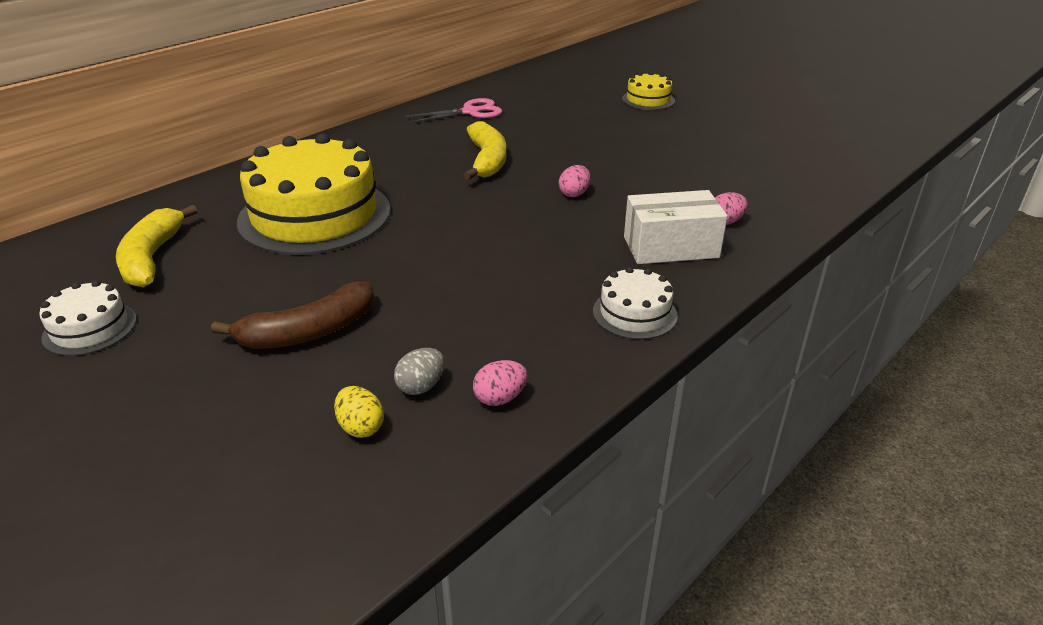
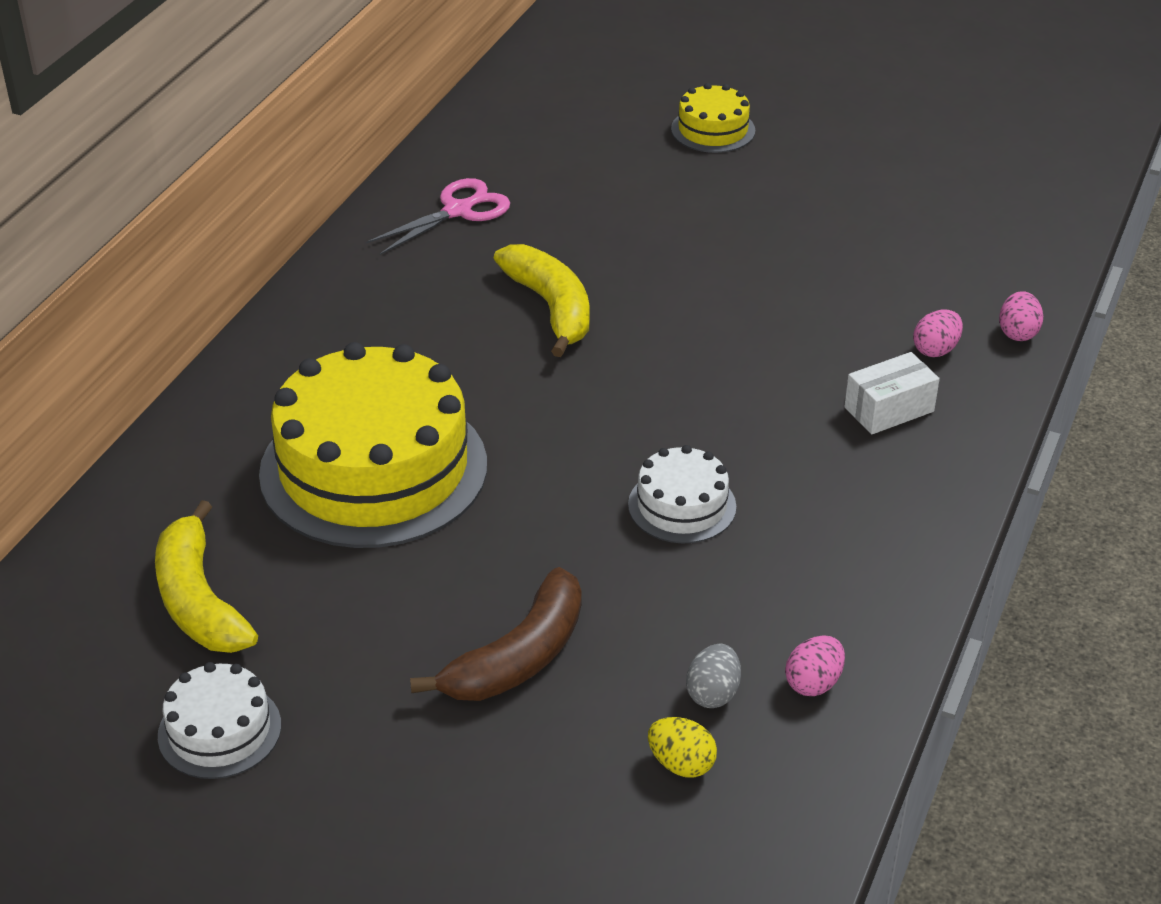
camera: 20 degrees left, 5 degrees up
(574, 194) = (713, 345): pink egg -> pink egg (1017, 333)
(634, 313) = (899, 524): white cake -> white cake (682, 505)
(670, 247) = (889, 409): white box -> white box, size x0.66

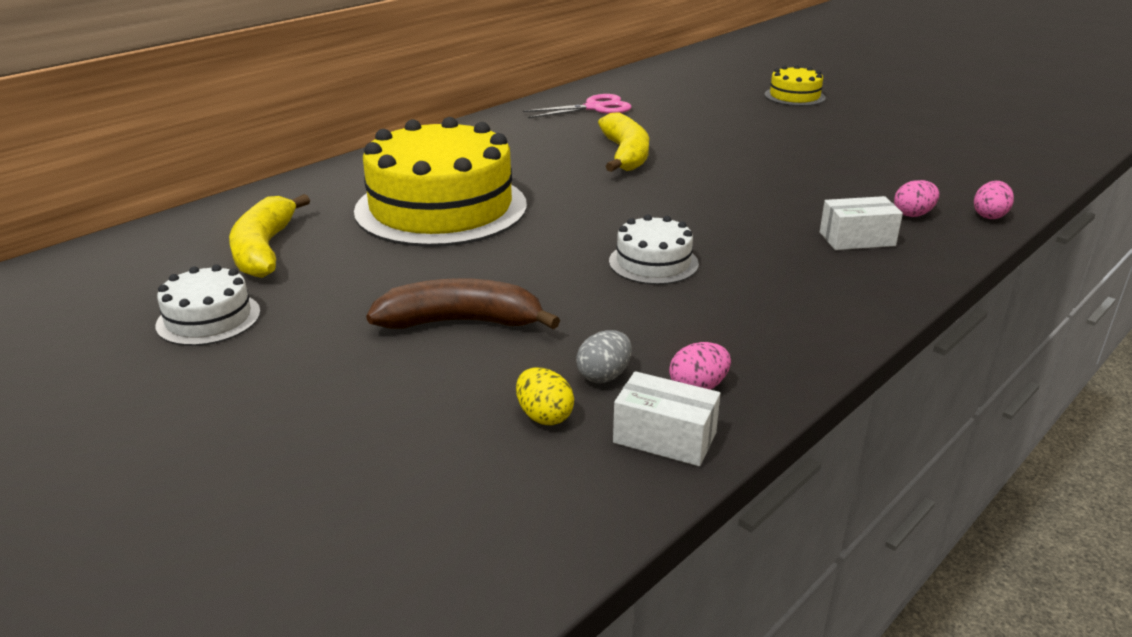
camera: 20 degrees right, 10 degrees down
(518, 657) = (461, 322): brown banana -> brown banana turned 150 degrees counterclockwise
(810, 758) = (664, 438): none -> white box

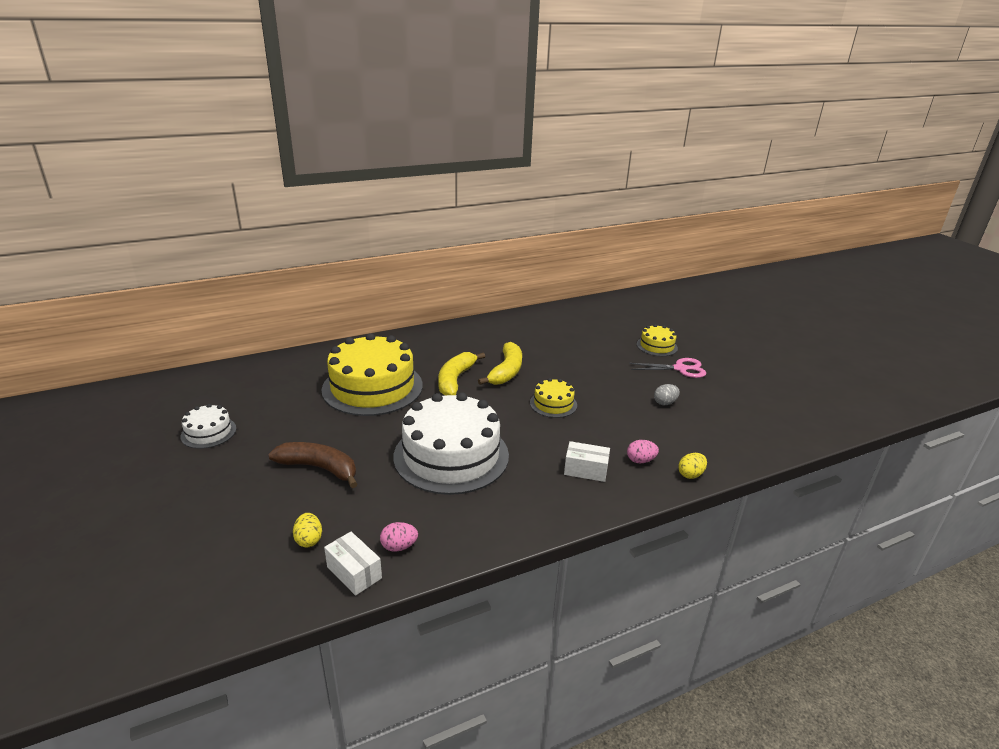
camera: 20 degrees right, 0 degrees up
(264, 249) = (265, 394): yellow banana -> yellow banana (455, 380)
(595, 108) = (521, 330): pink scissors -> pink scissors (680, 369)
(604, 376) = (359, 524): grey egg -> grey egg (665, 403)
(653, 262) = (451, 455): white cake -> white cake, size x2.15
(731, 178) = (553, 404): none -> yellow cake
(989, 216) = (690, 474): pink egg -> yellow egg

